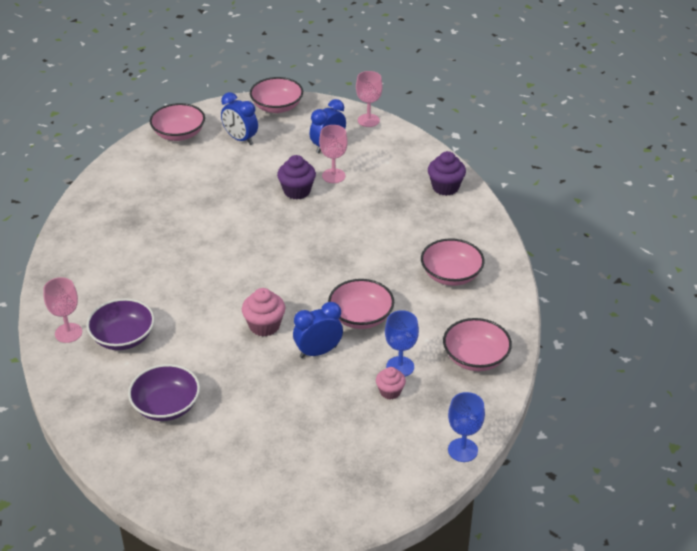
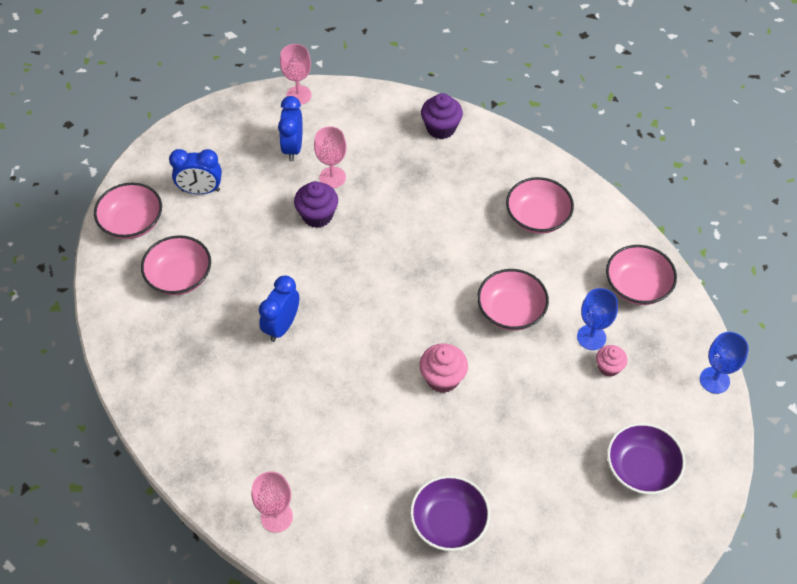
camera: 40 degrees left, 15 degrees up
(123, 337) = (333, 483): purple bowl -> purple bowl (641, 468)
(277, 107) = (196, 131): pink bowl -> pink bowl (179, 277)
(318, 352) = (514, 371): blue clock -> blue clock (281, 326)

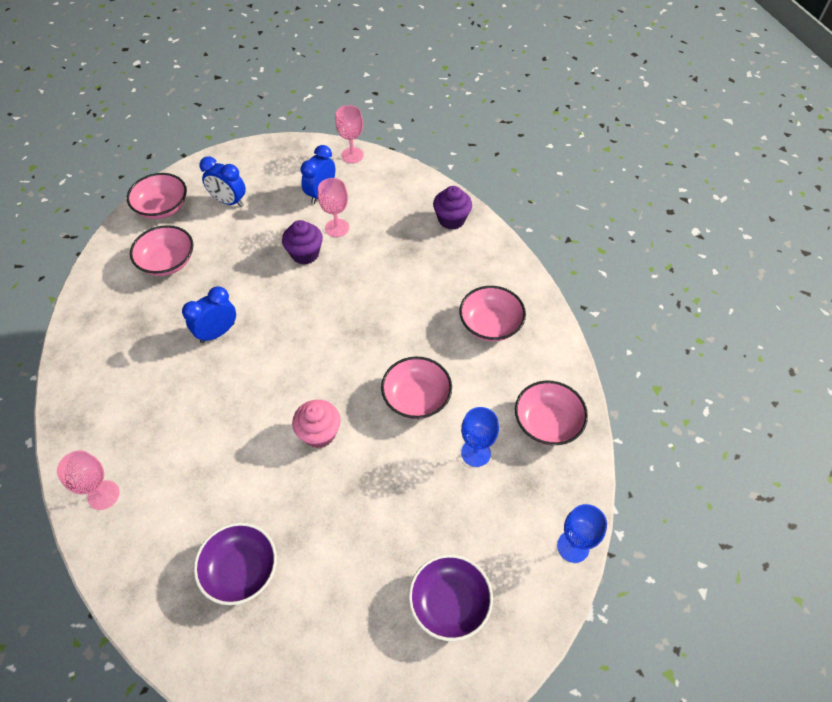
camera: 25 degrees right, 0 degrees up
(608, 367) = (475, 488): pink cupcake -> none

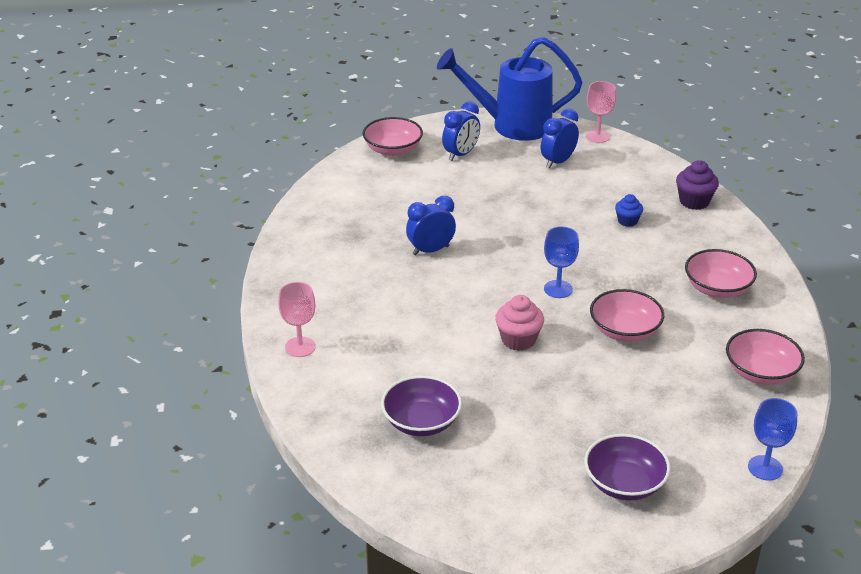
camera: 15 degrees right, 20 degrees down
(167, 262) = (390, 191): pink bowl -> none
(229, 201) = (461, 154): blue clock -> blue clock turned 90 degrees counterclockwise
(272, 156) = (512, 126): none -> blue watering can
(305, 254) = (531, 205): purple cupcake -> none
(337, 228) = (569, 190): pink goblet -> none
(396, 256) = (627, 221): none -> blue cupcake
(475, 453) = (678, 381): blue goblet -> blue goblet (558, 289)

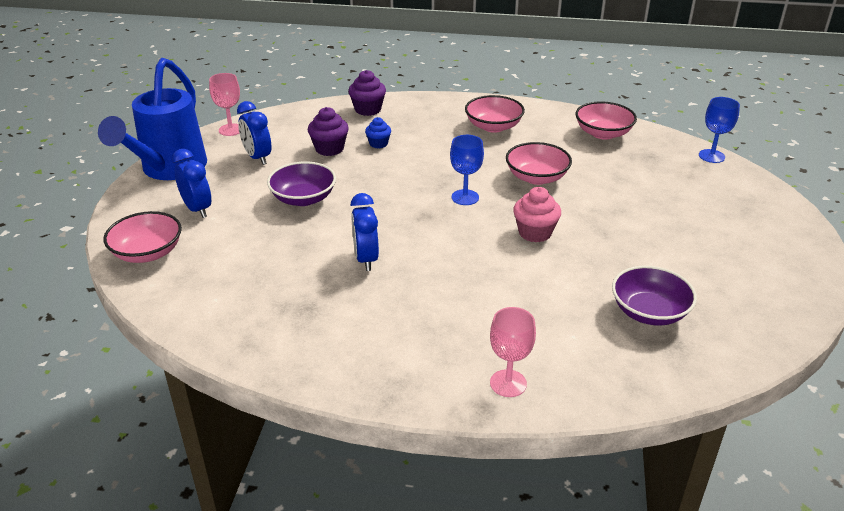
camera: 75 degrees left, 0 degrees up
(599, 195) = (329, 149): none -> purple cupcake
(624, 483) = (732, 217): purple bowl -> purple bowl (303, 198)

